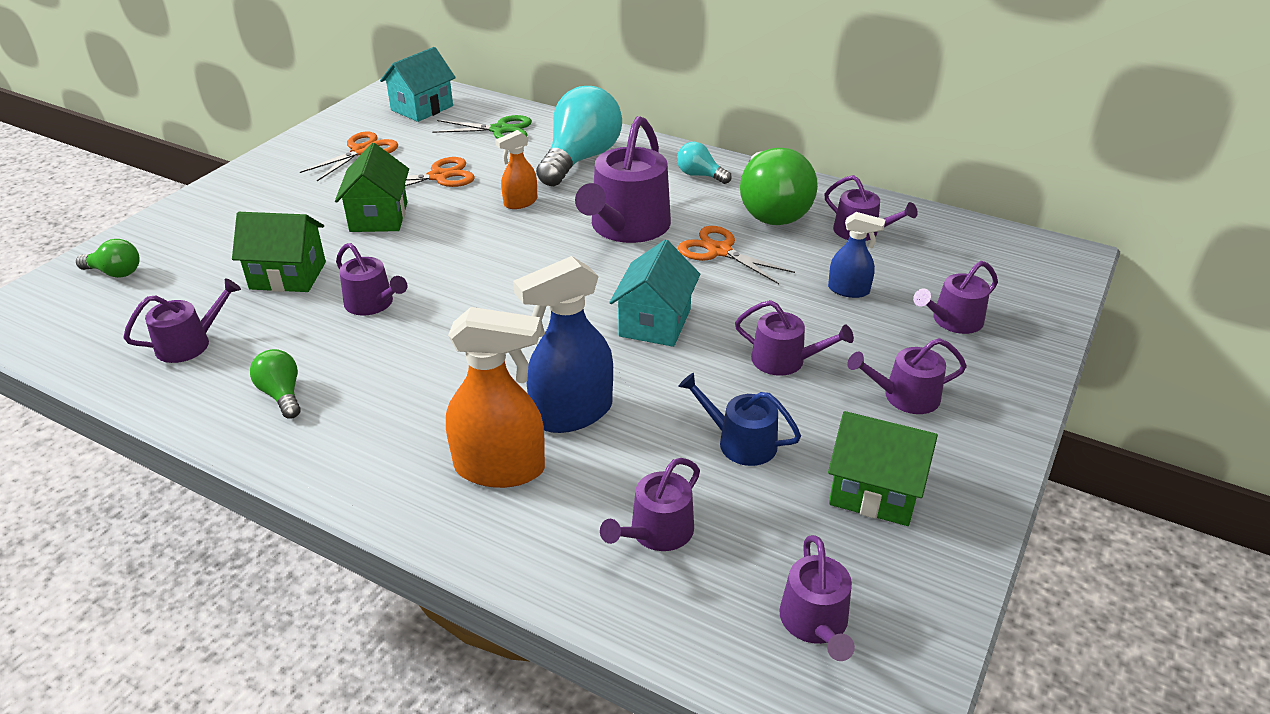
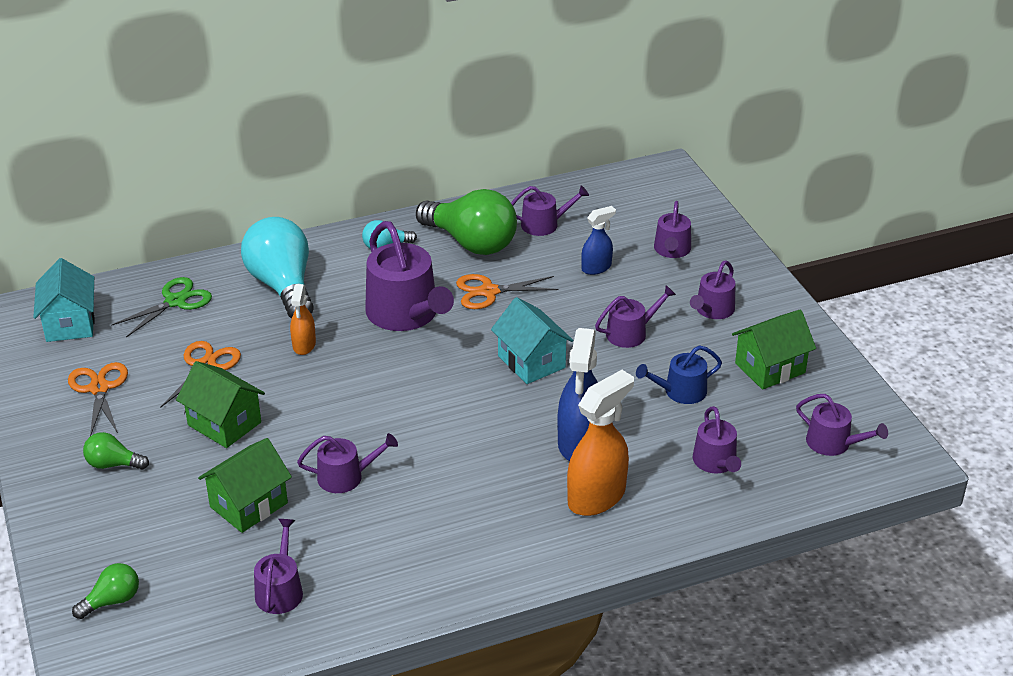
camera: 50 degrees left, 0 degrees up
(282, 394) = (405, 564): green light bulb -> green light bulb (113, 464)

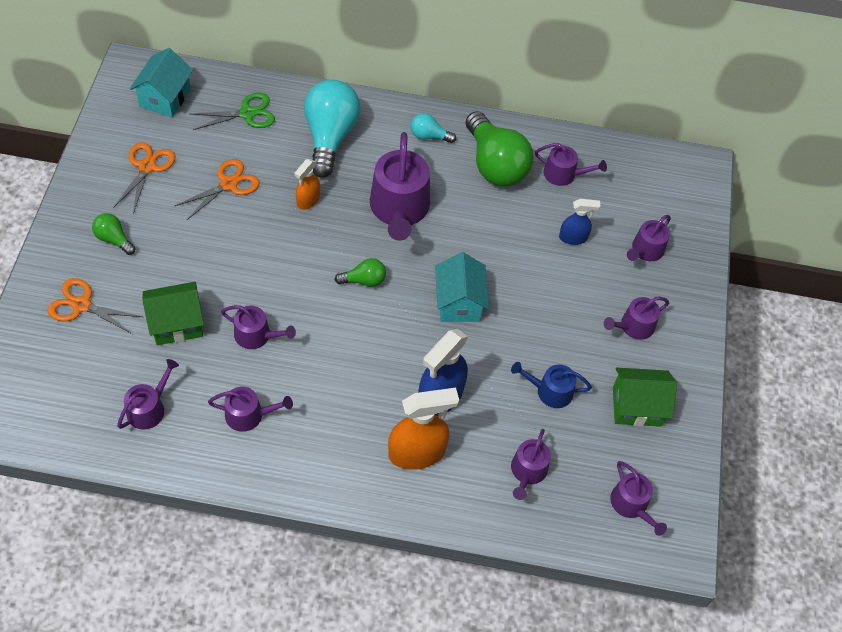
camera: 25 degrees right, 20 degrees up
(112, 601) = (40, 355): green light bulb -> green light bulb (364, 280)
(224, 424) = (208, 243): green house -> none
(489, 292) = (474, 219): orange scissors -> orange scissors (81, 305)
(631, 333) = (553, 315): purple watering can -> purple watering can (249, 415)

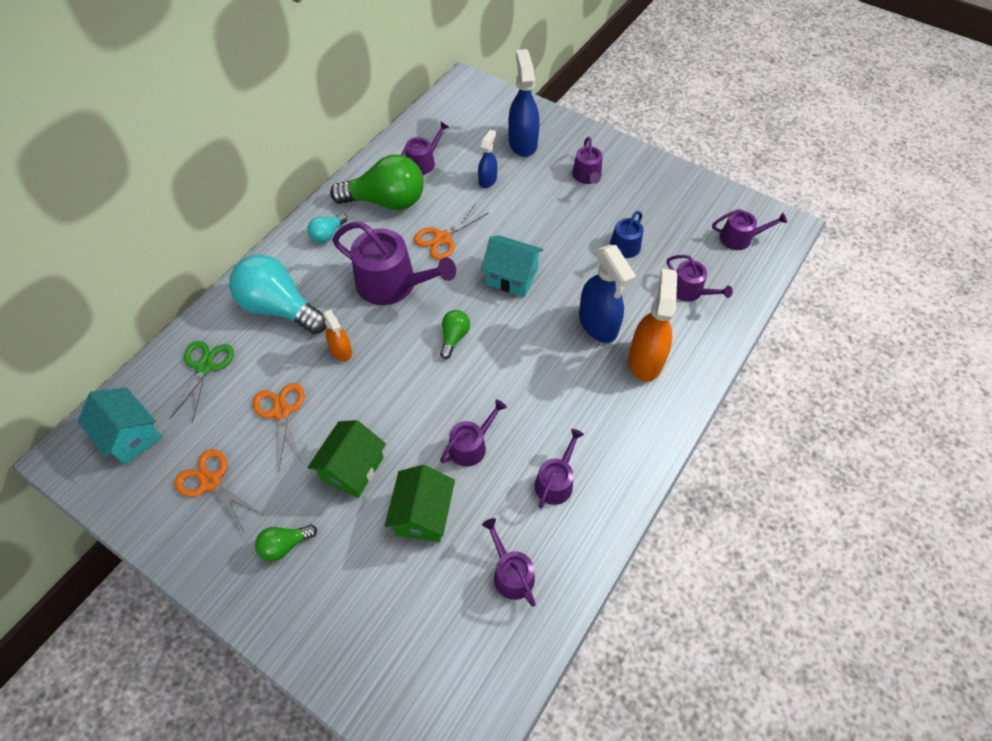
camera: 60 degrees left, 0 degrees up
(81, 305) = (352, 605): orange scissors -> orange scissors (442, 238)
(636, 406) = (657, 202): green house -> green house (352, 468)
(645, 250) = (522, 143): purple watering can -> blue spray bottle

